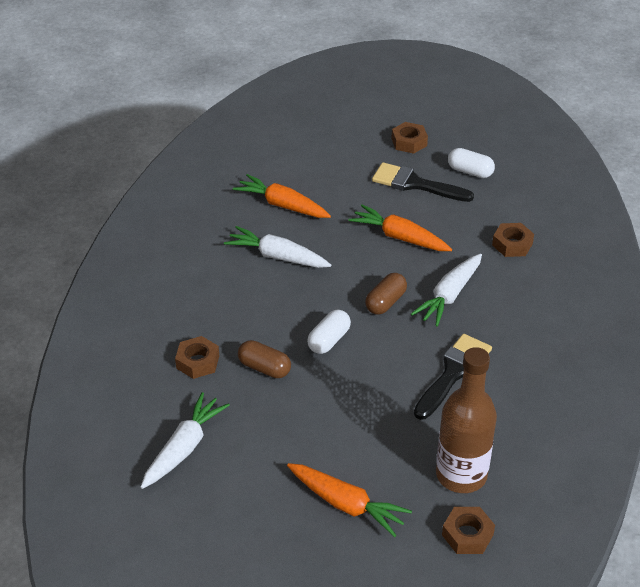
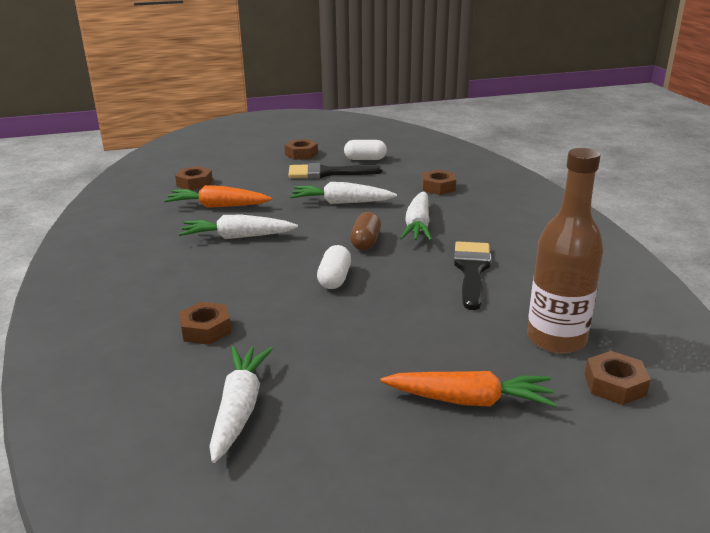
camera: 25 degrees left, 15 degrees down
(264, 368) = (284, 315): brown capsule -> none
(278, 161) = (194, 183): none -> brown nut
(400, 237) = (341, 202): orange carrot -> white carrot

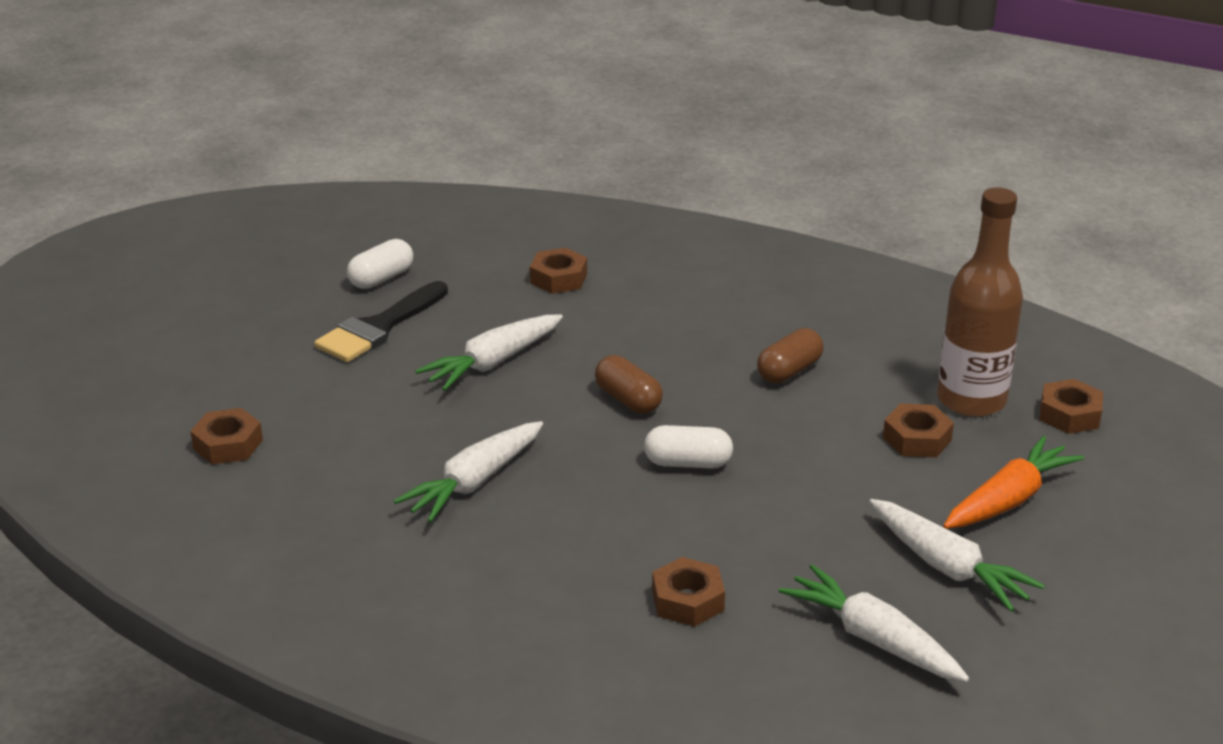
camera: 50 degrees left, 5 degrees up
(218, 206) = (348, 458): orange carrot -> none
(301, 154) = (273, 314): brown nut -> brown nut (917, 439)
(334, 279) = (687, 463): white capsule -> white capsule turned 45 degrees counterclockwise
(418, 225) = (638, 346): white carrot -> white carrot (947, 567)
(471, 270) = (789, 371): black brush -> brown capsule

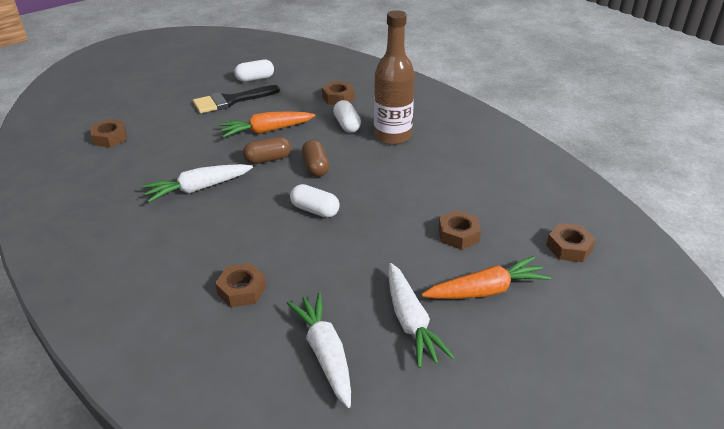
camera: 25 degrees right, 5 degrees up
(493, 363) = (267, 131): white carrot -> orange carrot
(615, 320) = (347, 125): none -> white capsule
(789, 371) = (416, 175): brown capsule -> brown capsule (268, 159)
(971, 400) = (511, 221): brown bottle -> brown bottle (392, 136)

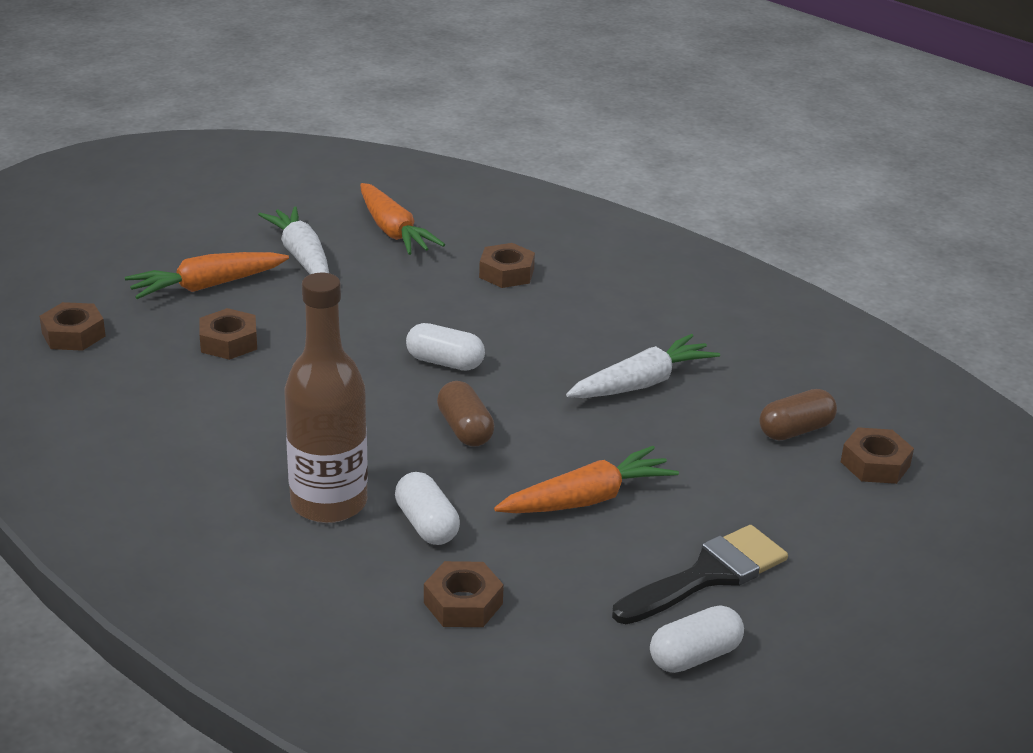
camera: 170 degrees right, 5 degrees down
(268, 159) = (555, 439): brown capsule -> brown capsule (795, 430)
(325, 353) = (393, 231): white carrot -> orange carrot

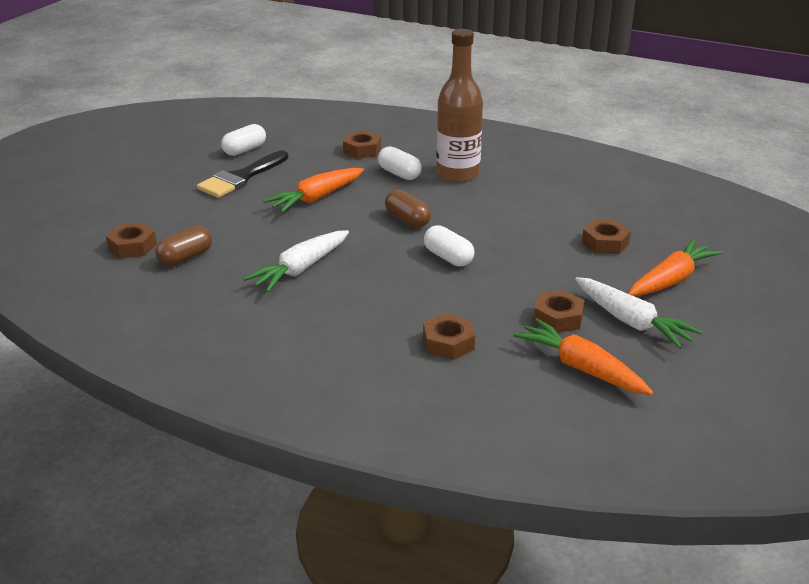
camera: 165 degrees right, 0 degrees up
(73, 334) = (708, 228): brown nut -> brown nut (558, 318)
(445, 362) = (448, 257): white capsule -> white capsule turned 45 degrees clockwise

